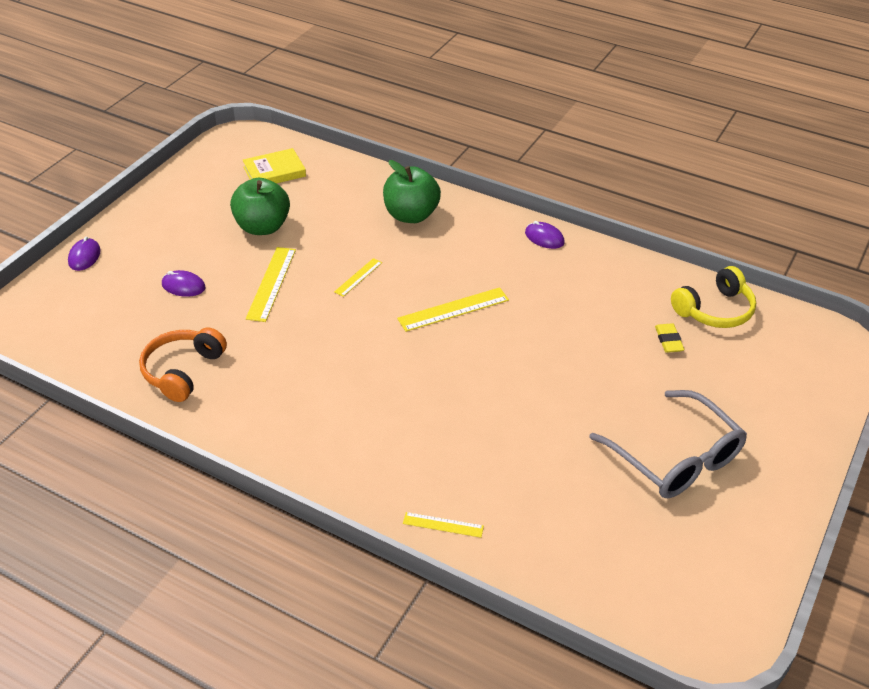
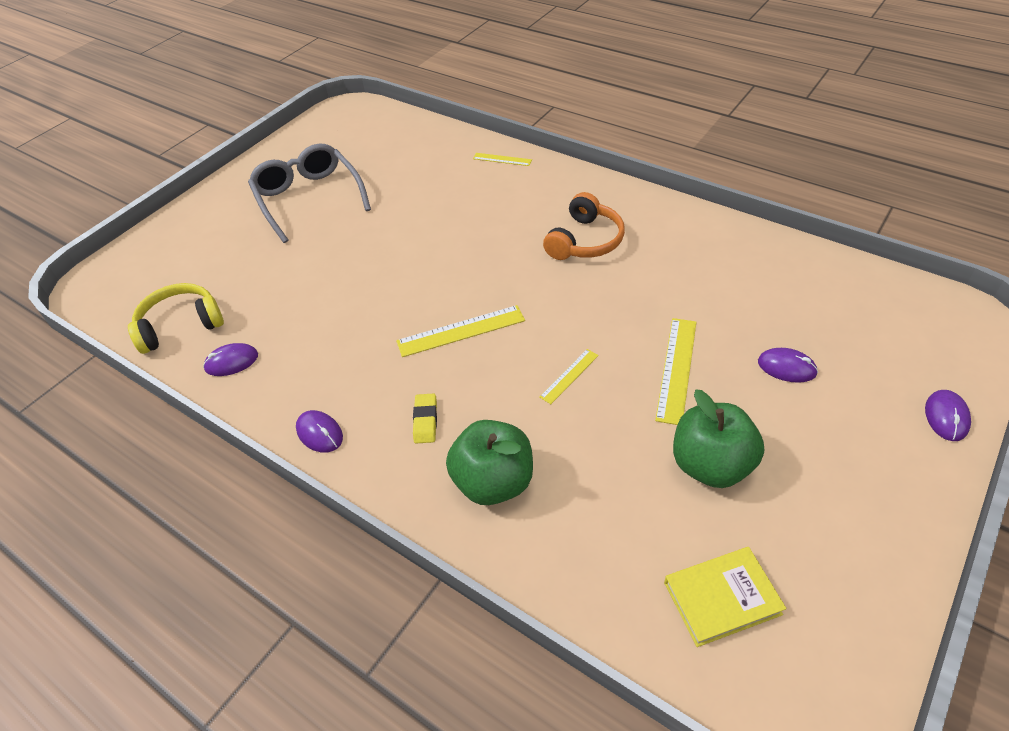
camera: 170 degrees left, 5 degrees up
(182, 371) = (745, 268): orange headphones -> orange headphones (585, 241)
(645, 282) = (231, 362): none -> purple mouse
(668, 340) = (251, 293): yellow eraser -> yellow eraser (425, 421)

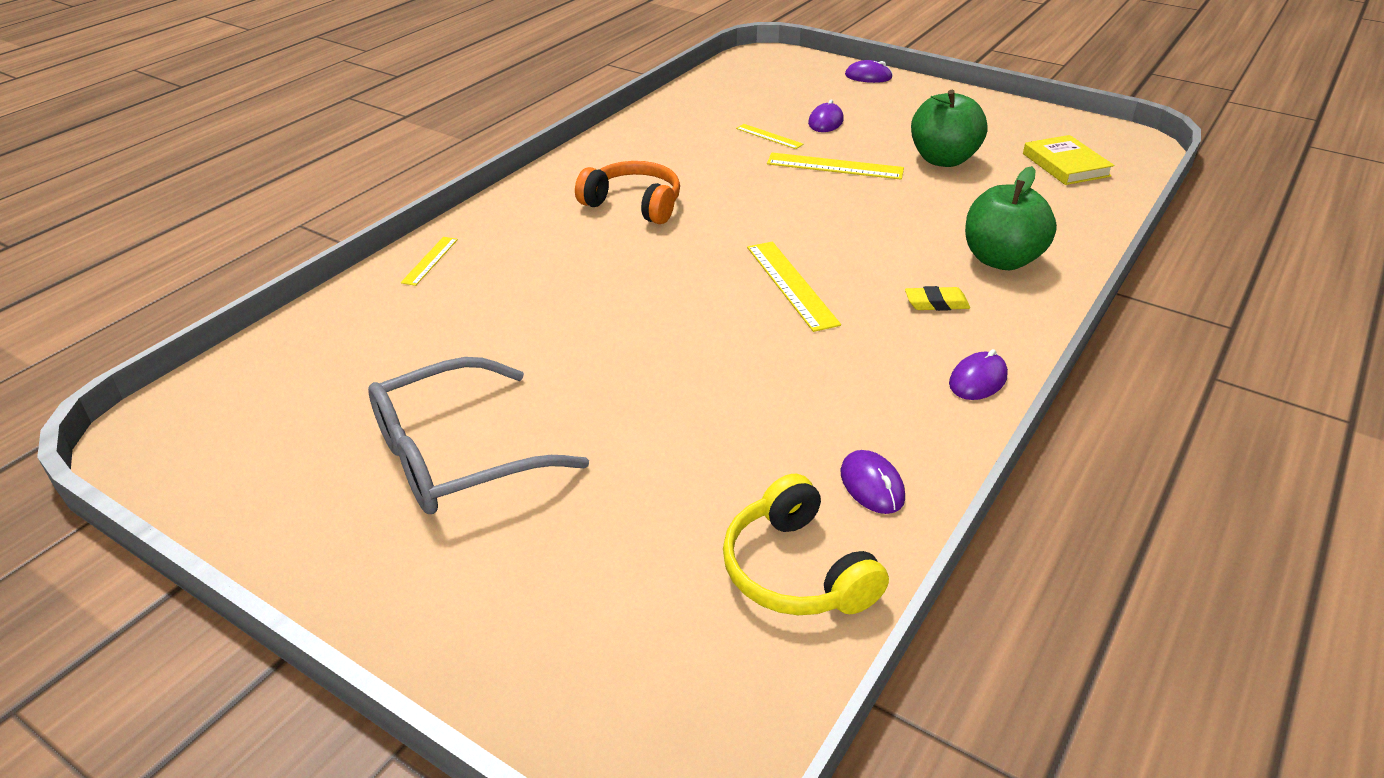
camera: 95 degrees left, 10 degrees down
(569, 376) = (853, 218): yellow ruler -> yellow ruler (769, 136)

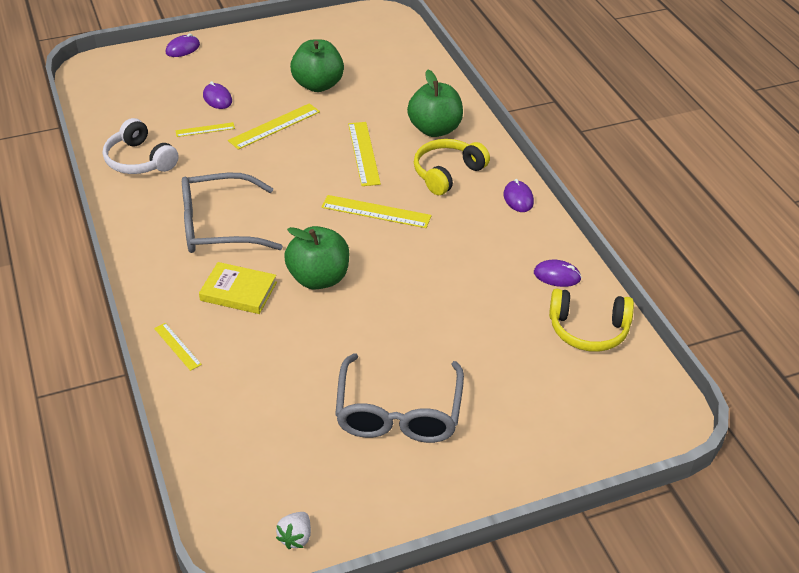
camera: 55 degrees left, 5 degrees up
(186, 466) = (296, 537): none -> white strawberry
(628, 297) = (318, 278): none -> green apple
(634, 204) = (217, 226): orange headphones -> grey glasses
(674, 127) = (139, 160): none -> white headphones
(878, 234) = (364, 153): none -> yellow ruler
(936, 303) = (447, 173): yellow eraser -> yellow headphones
(1065, 165) = (376, 51): yellow book -> yellow book (238, 291)

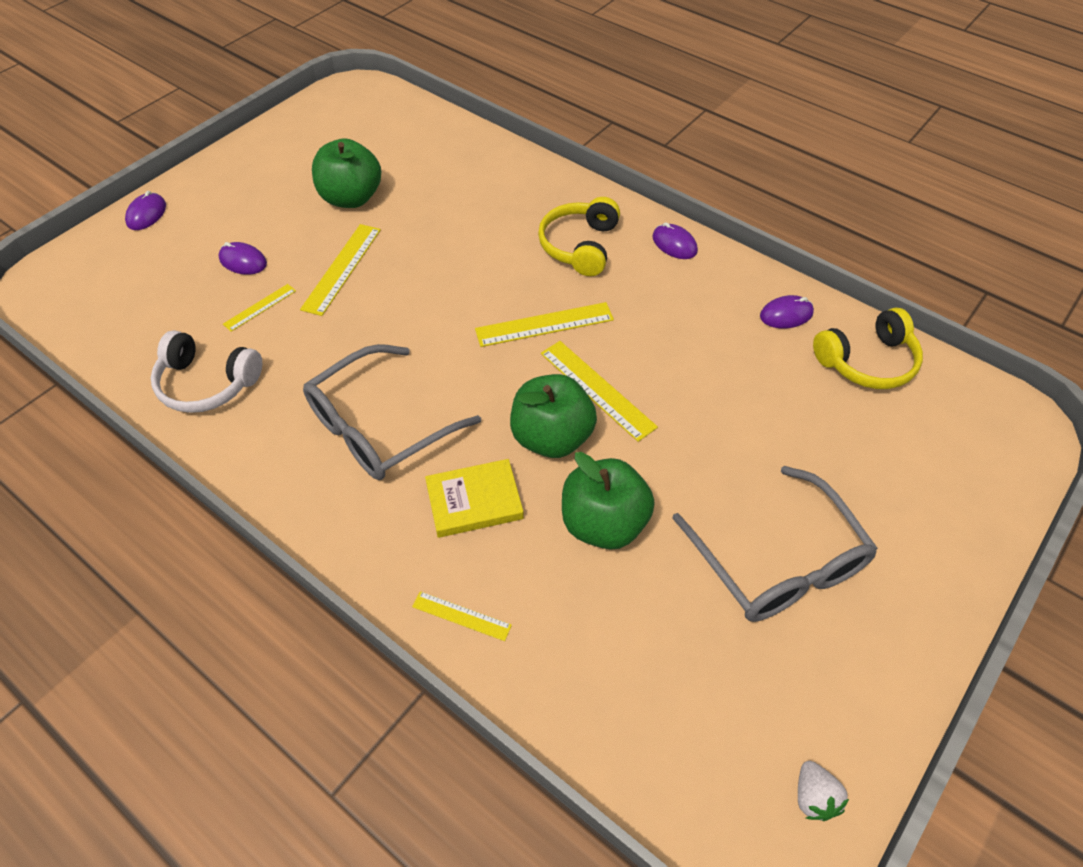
camera: 30 degrees left, 10 degrees up
(364, 153) = (472, 260): yellow ruler -> yellow ruler (597, 389)
(435, 129) = (523, 200): green apple -> green apple (603, 523)

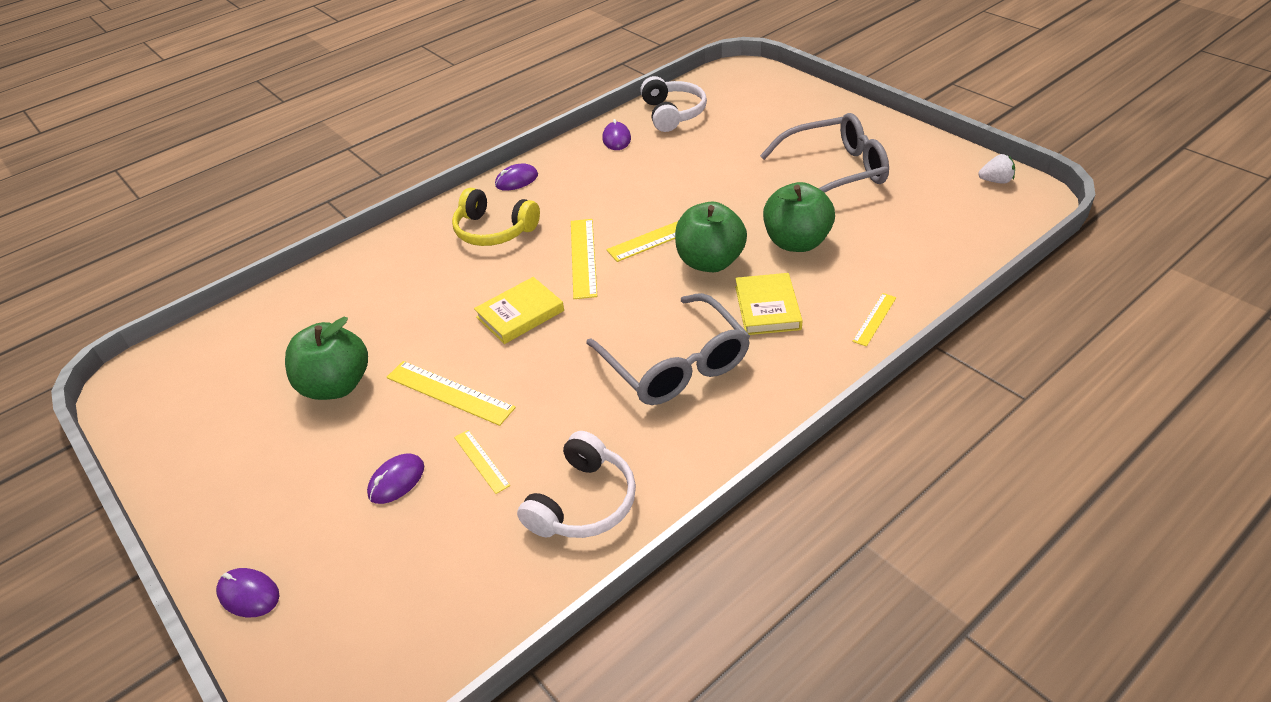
camera: 75 degrees left, 10 degrees down
(449, 293) = (520, 314): none -> yellow book
(867, 362) = (673, 113): yellow headphones -> white headphones

